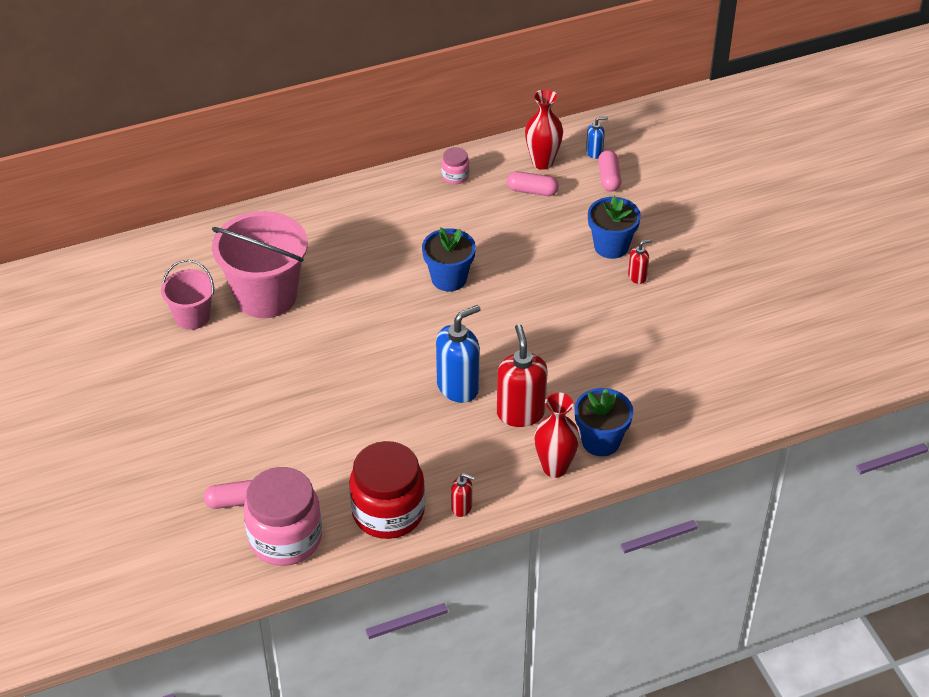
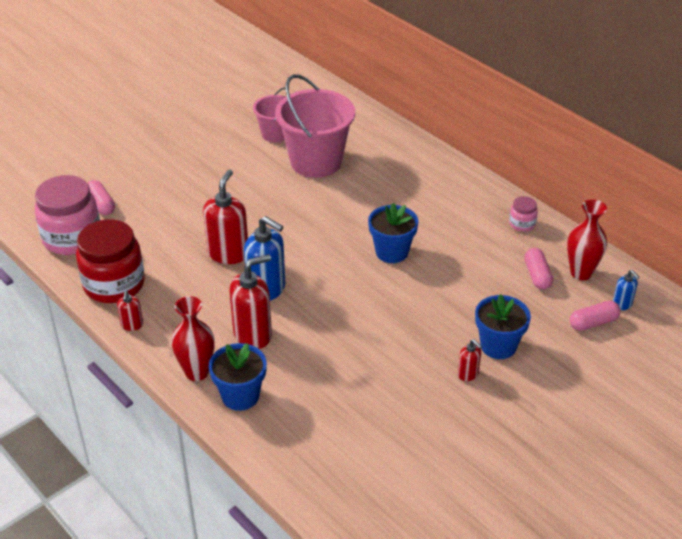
camera: 70 degrees right, 5 degrees down
(385, 405) = (228, 253): none -> red soap dispenser

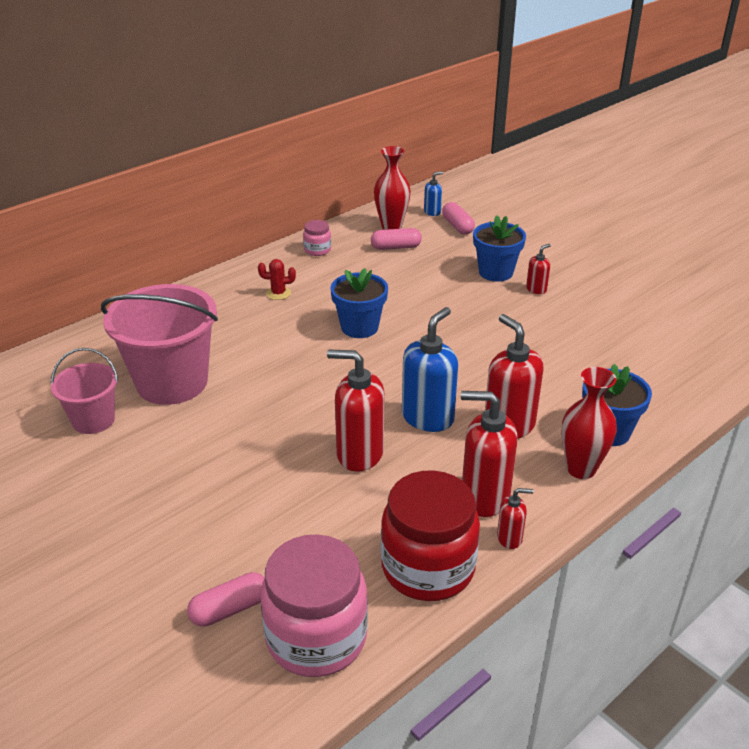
camera: 90 degrees left, 5 degrees down
(174, 315) = (484, 497): none -> red soap dispenser
(442, 204) = (278, 293): none -> red cactus

